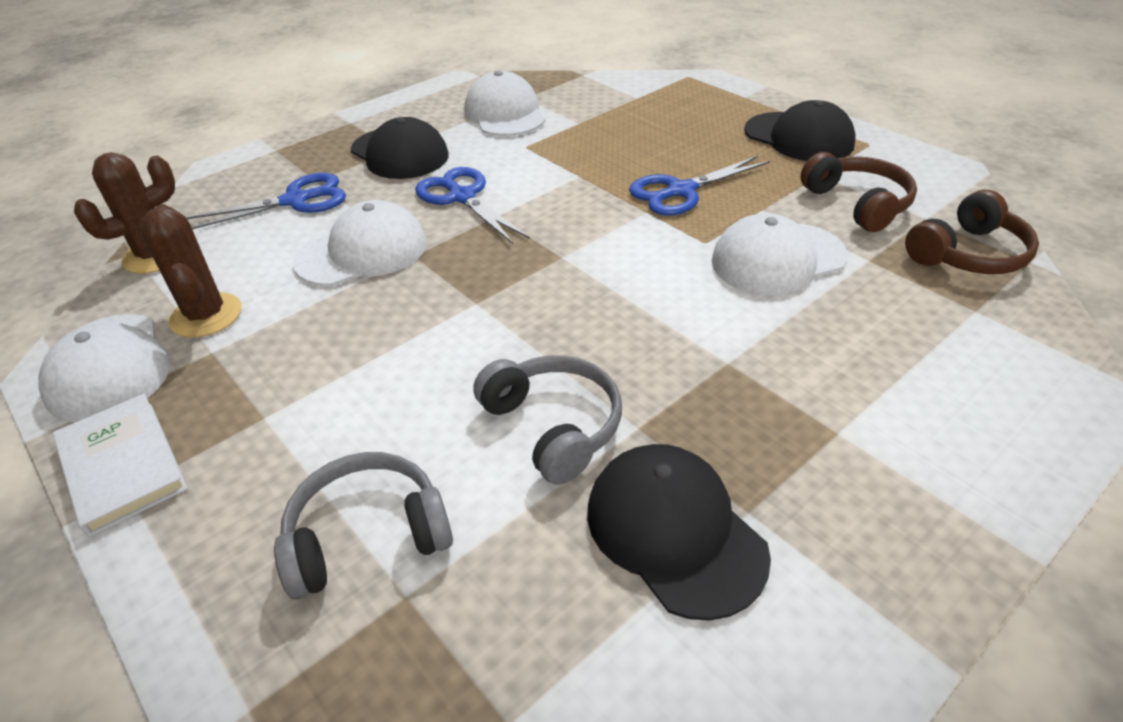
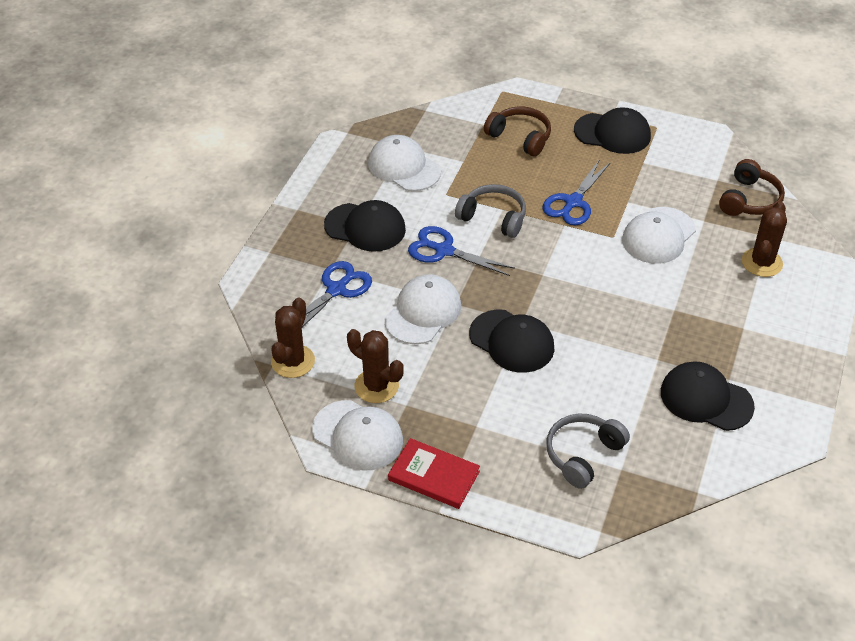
camera: 30 degrees left, 5 degrees up
(122, 466) = (434, 476): white book -> red book
(436, 322) = (512, 341): none -> black cap
(554, 426) = (620, 373): grey headphones -> grey headphones (493, 217)
(858, 203) = (677, 180): brown headphones -> brown headphones (520, 137)
(939, 343) = (762, 262): none -> brown cactus

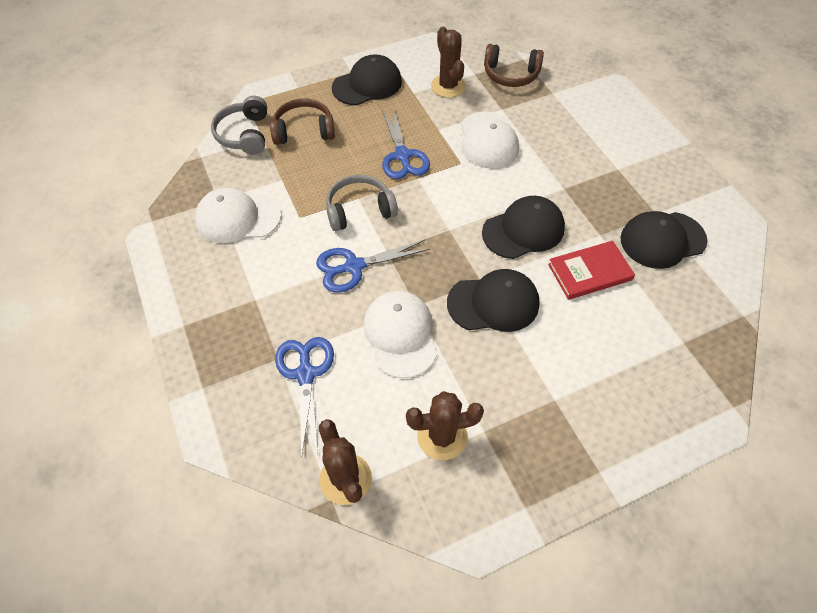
camera: 45 degrees left, 10 degrees up
(358, 435) = (481, 498): white cap -> none
(365, 227) = (265, 296): black cap -> black cap (523, 230)
(434, 476) = (579, 477): red book -> red book (589, 272)
(582, 454) = (648, 354): grey headphones -> grey headphones (244, 134)
(749, 200) = (510, 75): brown headphones -> brown headphones turned 120 degrees clockwise
(762, 262) = (571, 114): brown cactus -> brown cactus (448, 86)

